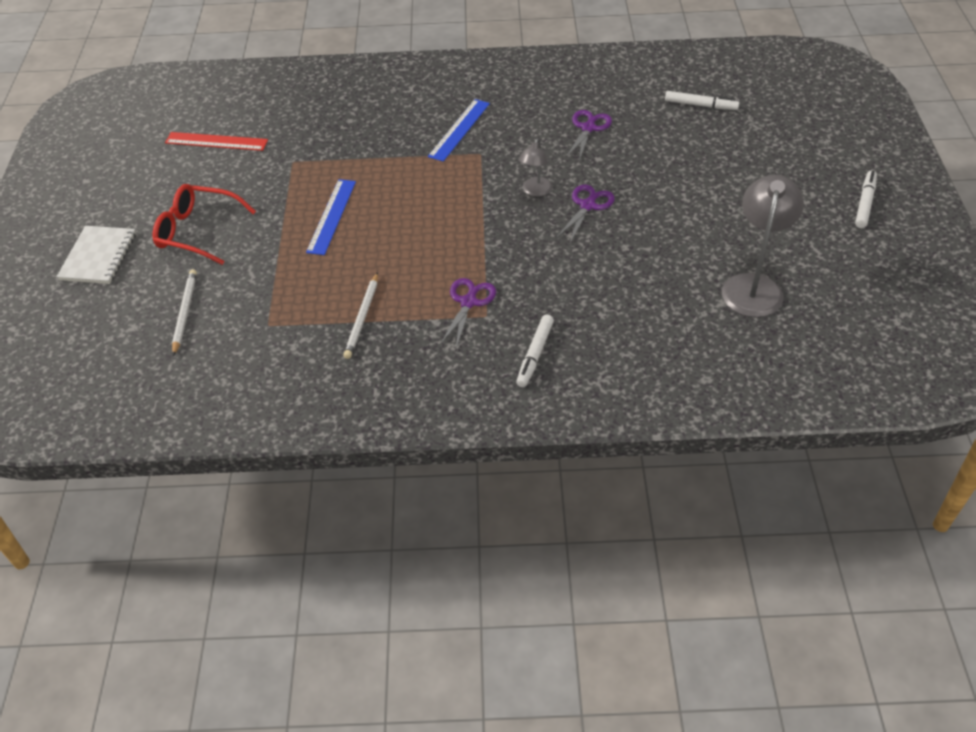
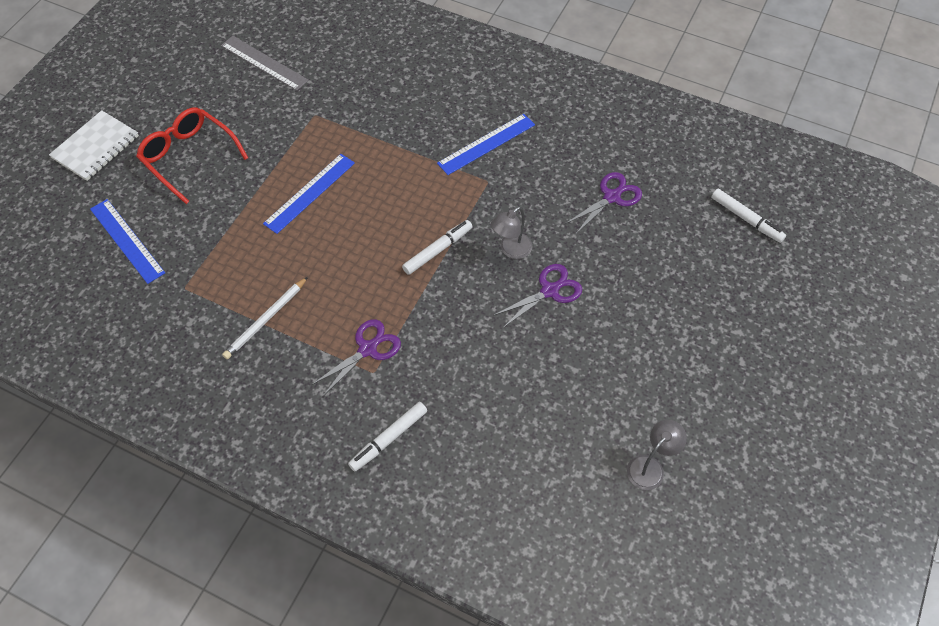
camera: 25 degrees right, 10 degrees up
(185, 312) = (127, 240): white pencil -> blue ruler
(216, 141) = (264, 63): red ruler -> grey ruler
(754, 286) = (650, 466): grey lamp -> grey lamp, size x0.55
(865, 203) = (839, 423): white marker -> white marker (438, 250)

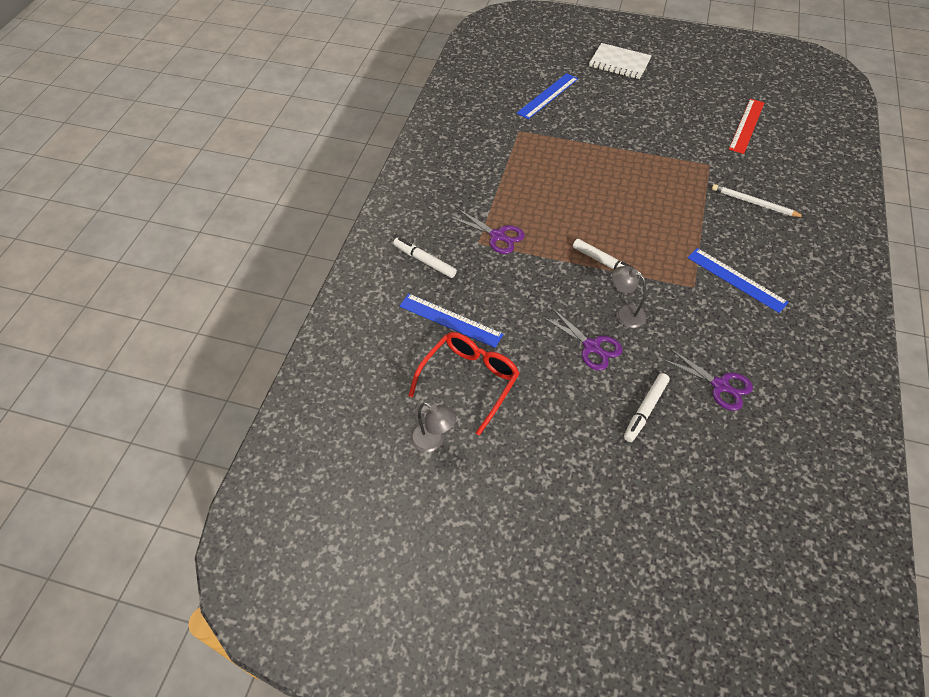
camera: 80 degrees right, 5 degrees down
(188, 157) = (632, 107): red glasses -> red glasses (469, 381)
(264, 63) = (747, 125): grey ruler -> red ruler
(266, 320) = (506, 176): white pencil -> white pencil (754, 203)
(310, 193) = (629, 177): blue ruler -> blue ruler (450, 320)
(746, 219) = (747, 515): white marker -> white marker (645, 410)

